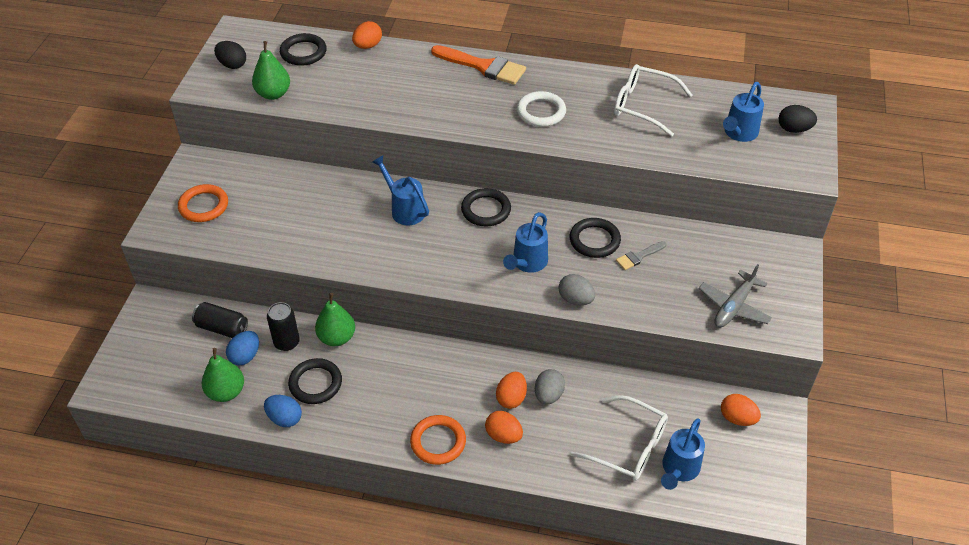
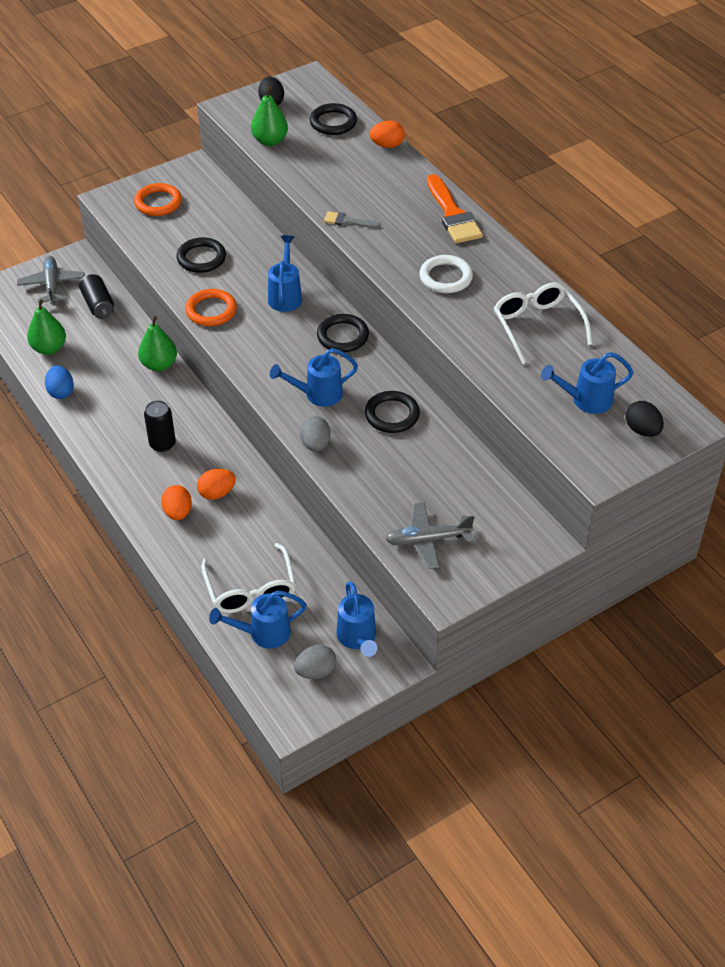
camera: 45 degrees right, 0 degrees up
(157, 340) = (52, 285): none -> grey plane
(245, 356) = (88, 334): blue egg -> none
(287, 342) = (124, 344): black can -> black can (162, 444)
(315, 383) = (107, 384): black ring -> black ring (201, 258)
(438, 442) = (131, 482): orange ring -> orange ring (211, 310)
(548, 395) = (244, 511): grey egg -> grey egg (315, 671)
(638, 256) = (408, 450): grey brush -> grey brush (348, 221)
(737, 418) = (357, 638): orange egg -> blue watering can

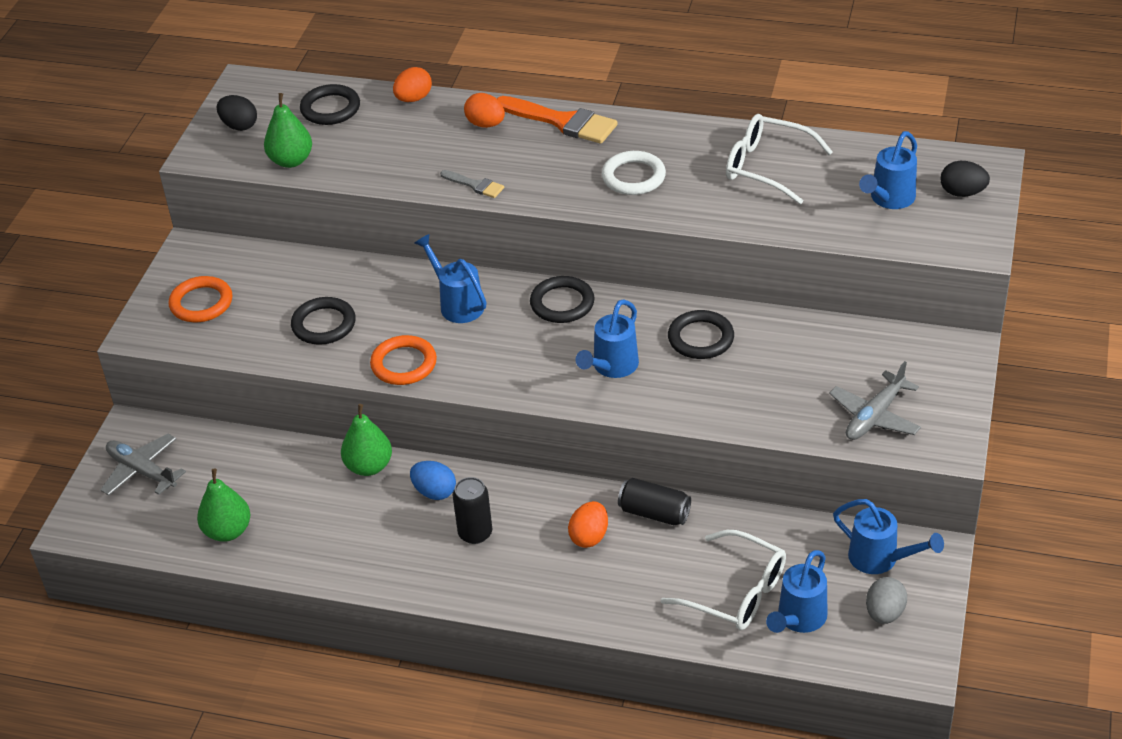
camera: 40 degrees left, 5 degrees down
(61, 392) = (301, 561): blue egg -> blue egg (434, 492)
(98, 305) = (223, 456): black can -> black can (654, 513)
(178, 512) = (577, 580): orange egg -> orange egg (485, 124)
(315, 444) = (671, 409): grey egg -> none
(348, 221) = (475, 185): grey brush -> grey brush turned 120 degrees counterclockwise

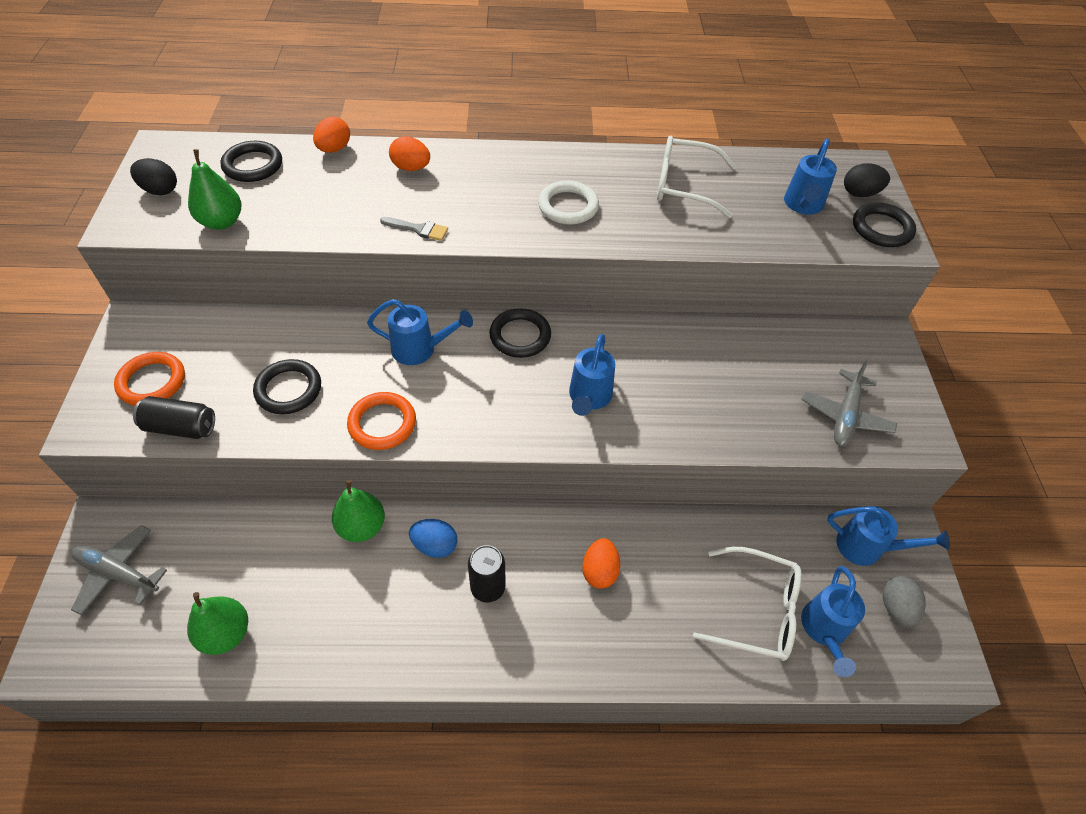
camera: 20 degrees left, 10 degrees up
(457, 304) = (420, 349): blue watering can -> blue watering can turned 150 degrees clockwise
(562, 122) = (483, 159): orange brush -> none
(654, 513) = (651, 533): black can -> black can (180, 427)
(700, 338) = (659, 356): black ring -> black ring (882, 228)

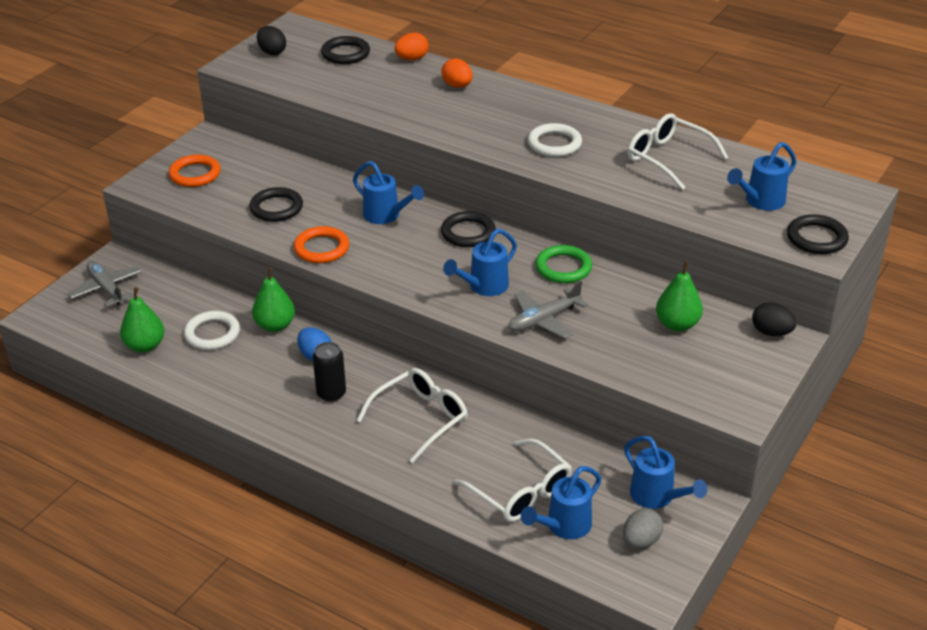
camera: 35 degrees right, 15 degrees down
(180, 427) = (193, 204): black can -> none
(222, 222) = (296, 82): green pear -> green pear (677, 324)
(297, 574) = (212, 334): none -> white ring
(418, 229) = (426, 125): grey brush -> none
(599, 571) = (420, 418): orange egg -> white glasses
(642, 340) = (563, 268): none -> green ring
(845, 416) = (686, 373): grey plane -> grey plane (543, 320)
(860, 193) = (827, 210): black egg -> black egg (771, 332)

